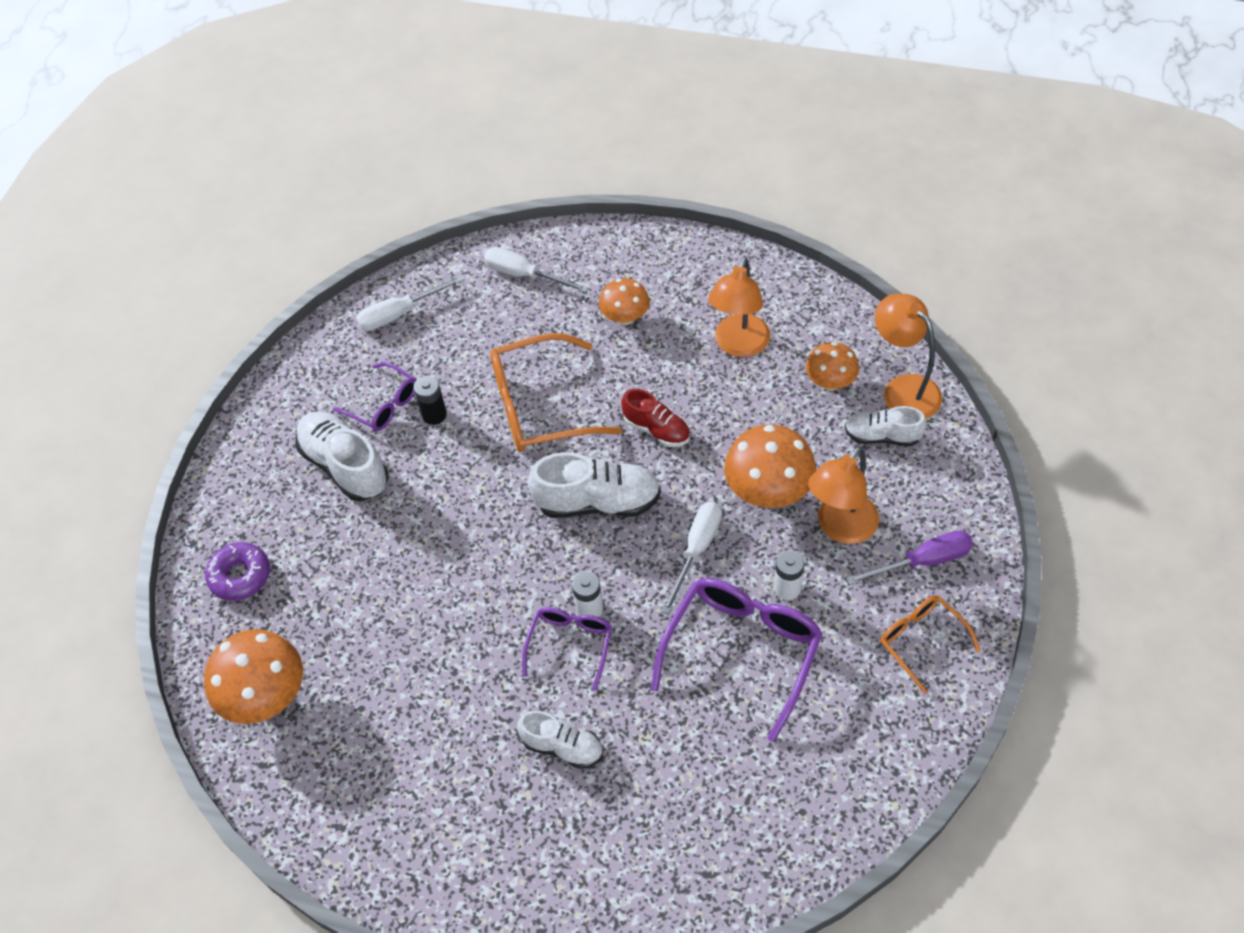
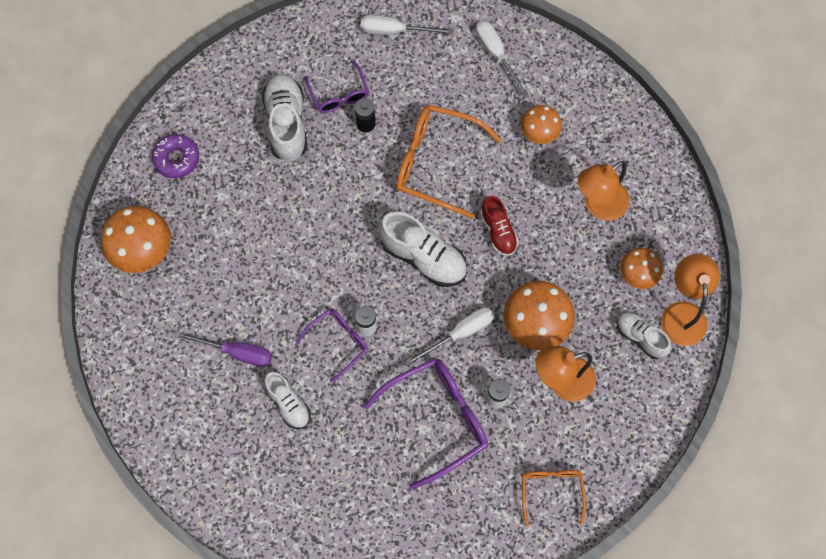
camera: 30 degrees right, 15 degrees up
(922, 561) = (595, 441): purple screwdriver -> purple screwdriver (236, 352)

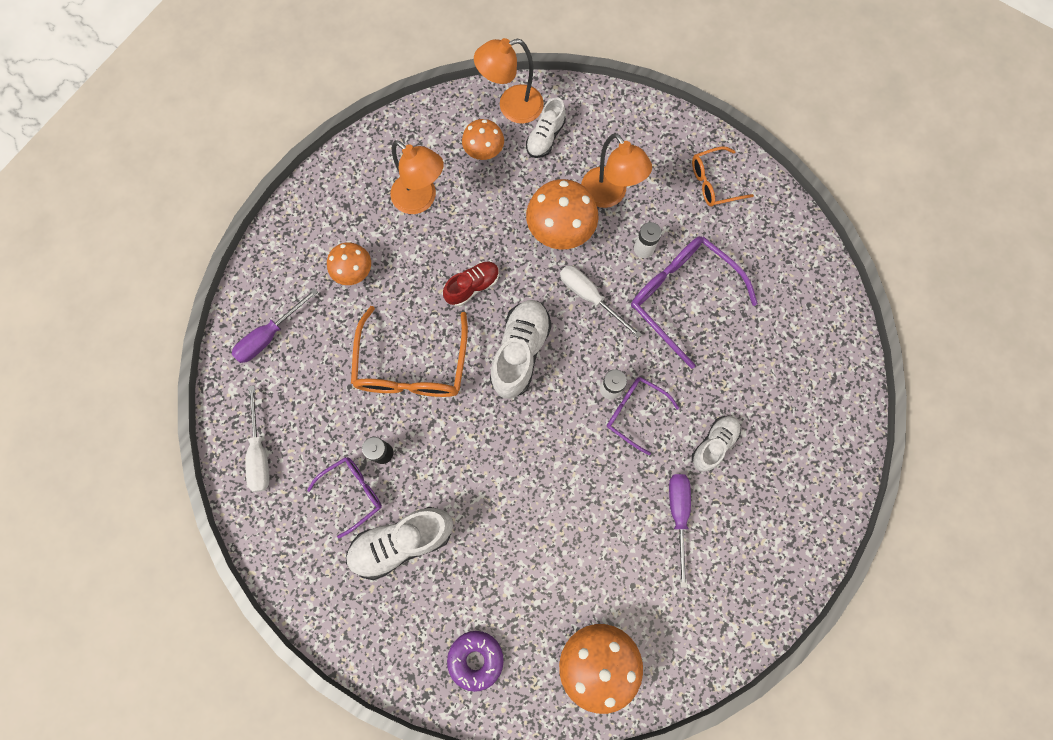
camera: 105 degrees left, 5 degrees up
(496, 55) = (269, 335): white screwdriver -> purple screwdriver

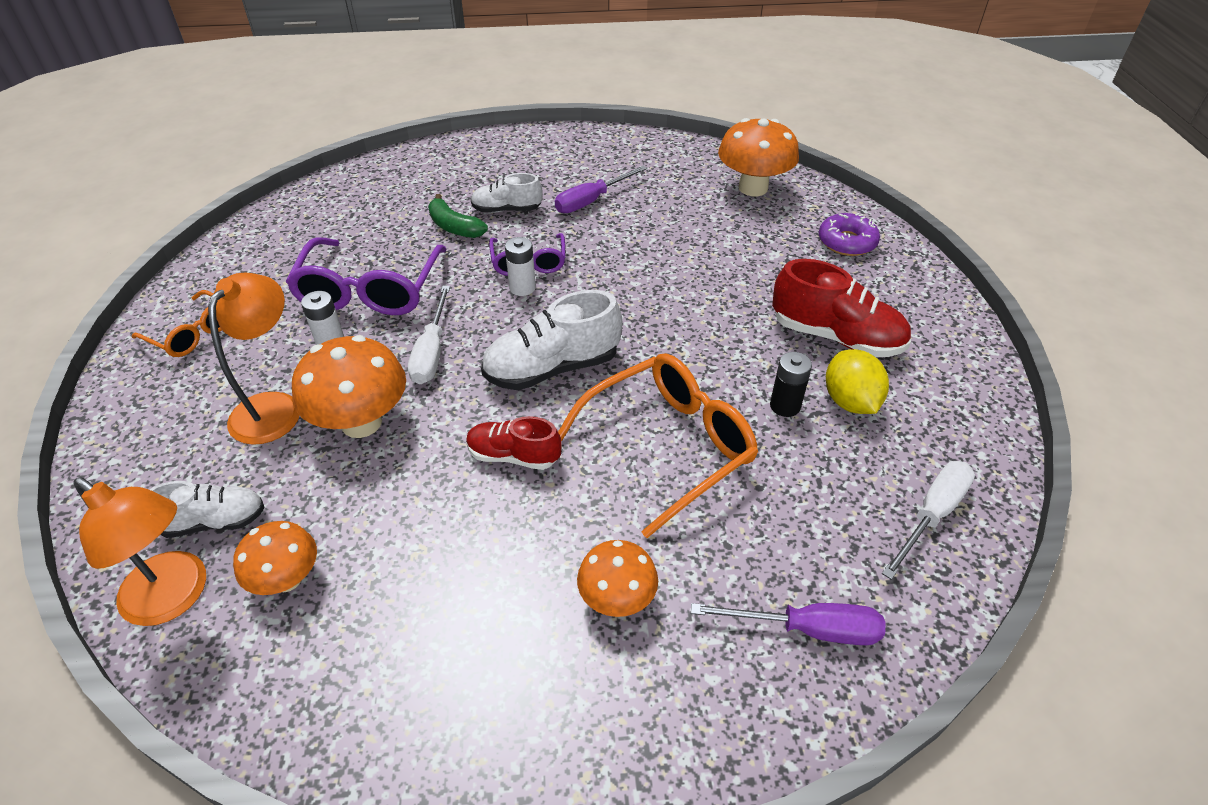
camera: 130 degrees left, 30 degrees down
(353, 492) = (850, 401): purple glasses -> yellow lemon
(402, 542) = (836, 337): white shoe -> red shoe
(421, 200) = (432, 601): orange lamp -> none
(718, 393) = (454, 227): none -> green banana

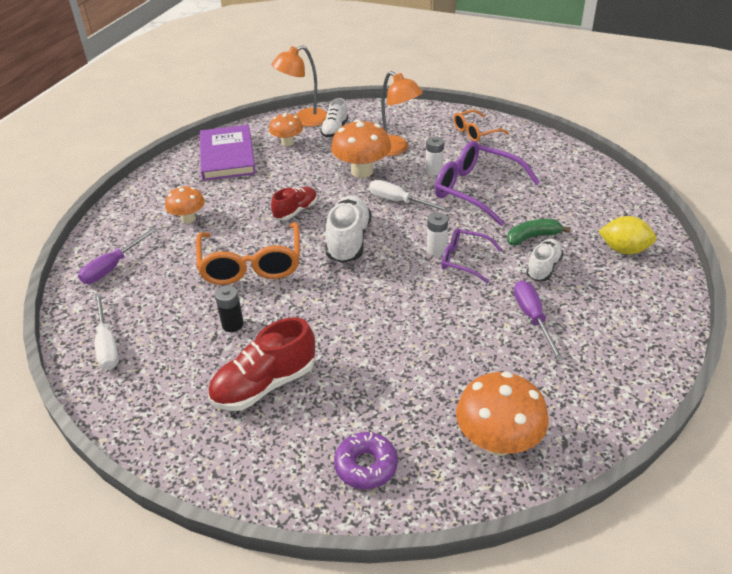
camera: 120 degrees right, 5 degrees down
(374, 667) = (227, 156): none -> purple book
(850, 401) = (207, 357): yellow lemon -> yellow lemon (624, 250)

